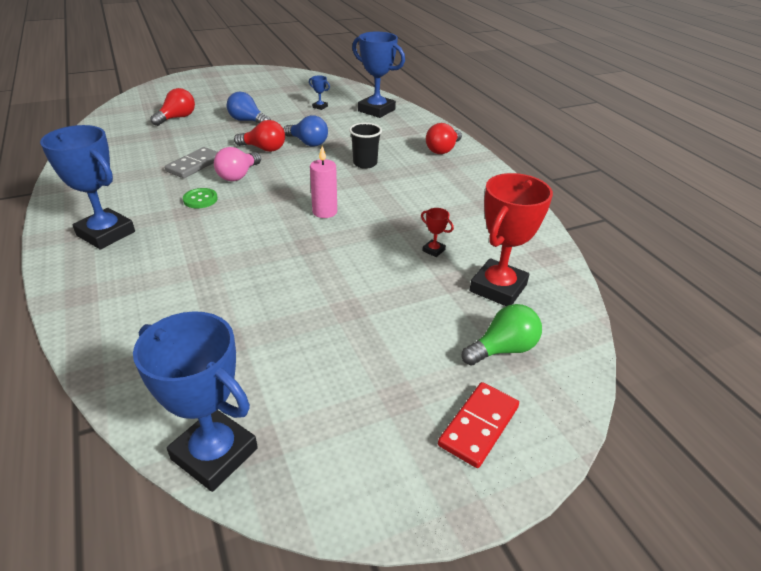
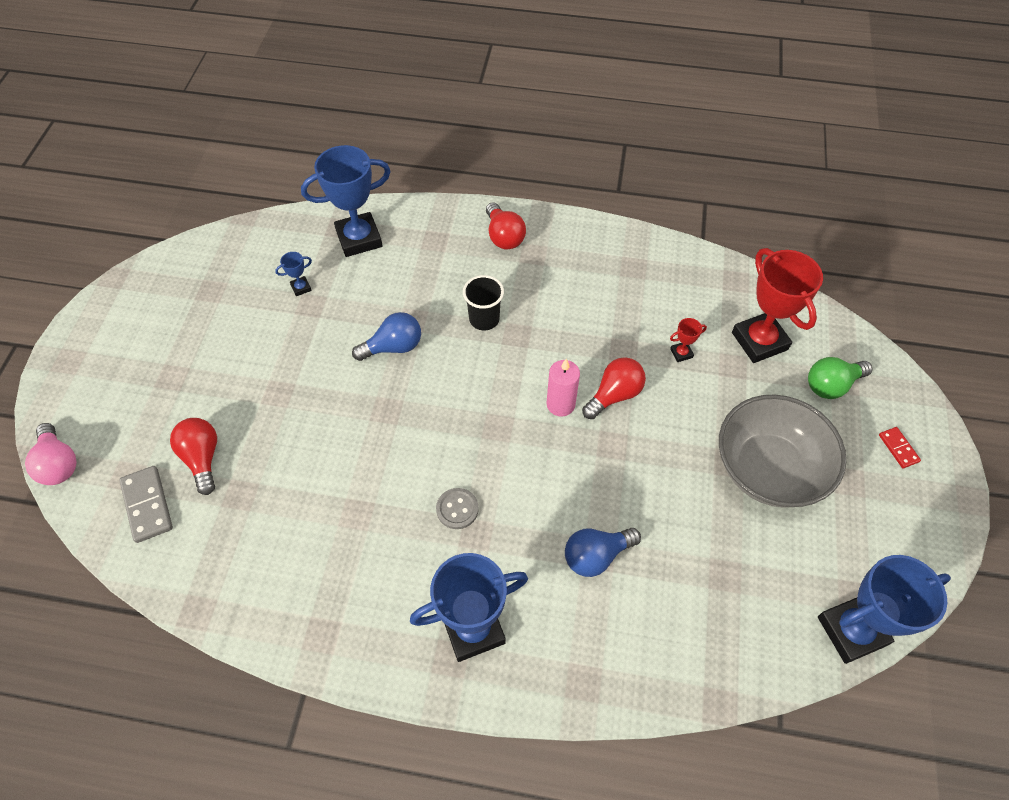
camera: 55 degrees left, 20 degrees up
(194, 165) = (365, 486): grey domino -> grey domino (147, 505)
(200, 199) = (457, 509): green button -> grey button
(238, 175) = (426, 450): pink light bulb -> pink light bulb (59, 464)
(247, 121) = (280, 382): blue light bulb -> blue light bulb (596, 556)
(264, 149) = (375, 397): red light bulb -> red light bulb (614, 395)
(363, 335) = (768, 469): none -> grey bowl
(479, 426) = (898, 448): red domino -> red domino, size x0.58
(503, 349) = (831, 385): green light bulb -> green light bulb turned 120 degrees counterclockwise

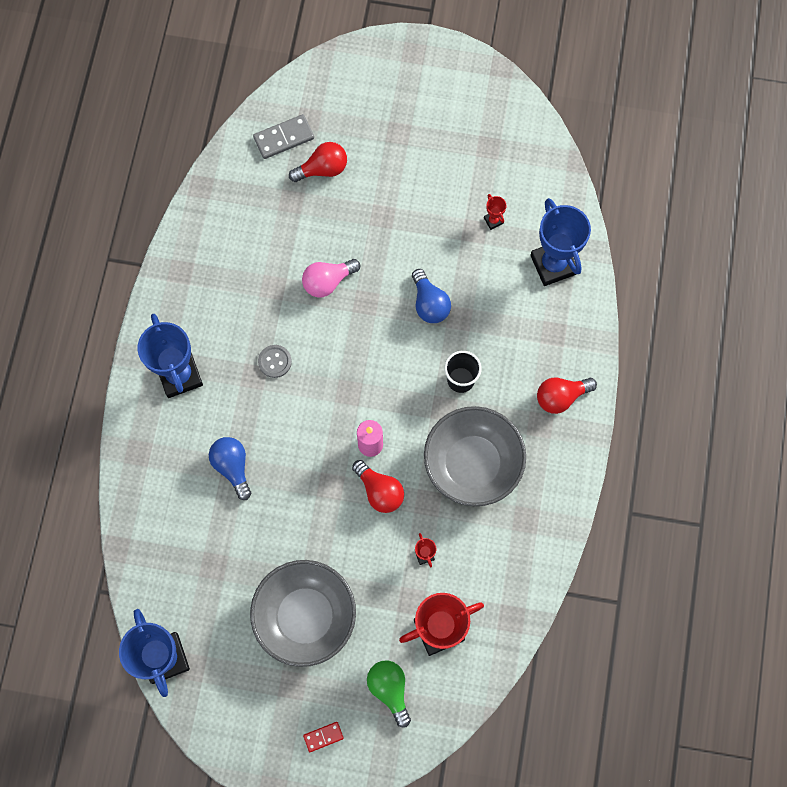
camera: 90 degrees right, 15 degrees up
(59, 464) = (319, 69): pink light bulb -> pink light bulb (328, 282)
(301, 288) = (493, 220): blue trophy -> red trophy
(578, 310) = (472, 464): none -> grey bowl

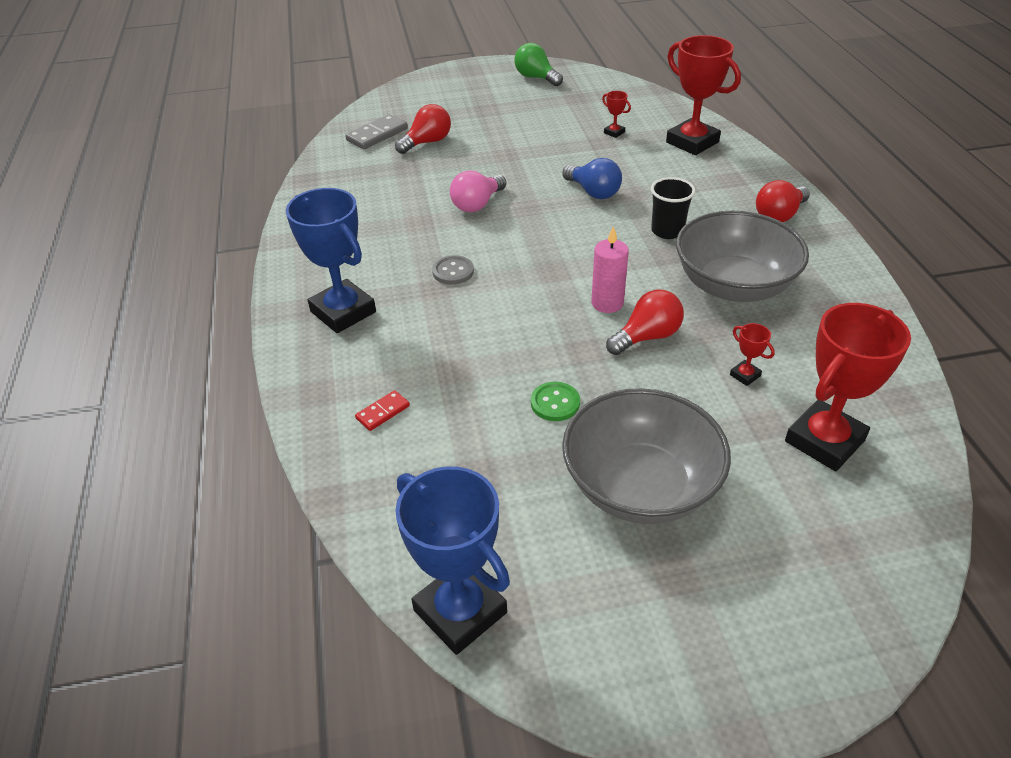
camera: 20 degrees left, 30 degrees down
(232, 467) = (451, 369): blue light bulb -> none
(287, 527) = (555, 403): none -> green button
(323, 737) = (769, 627): red domino -> red domino (383, 412)
(379, 491) = (647, 337): red light bulb -> red light bulb turned 60 degrees counterclockwise
(389, 689) = (816, 529): green light bulb -> green light bulb (536, 78)
(553, 264) = (692, 142): blue trophy -> red trophy

